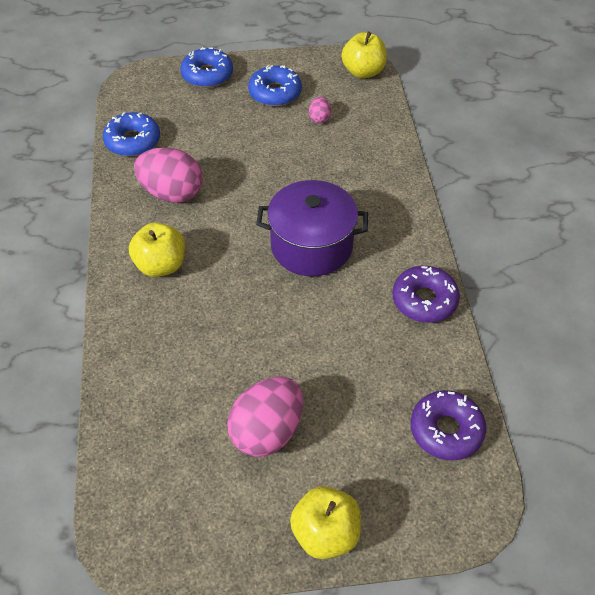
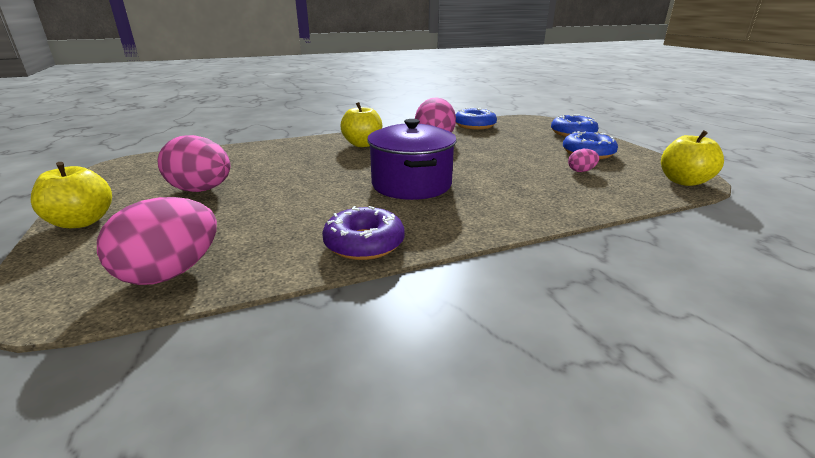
camera: 75 degrees right, 25 degrees down
(446, 430) = (171, 273): purple donut -> pink egg

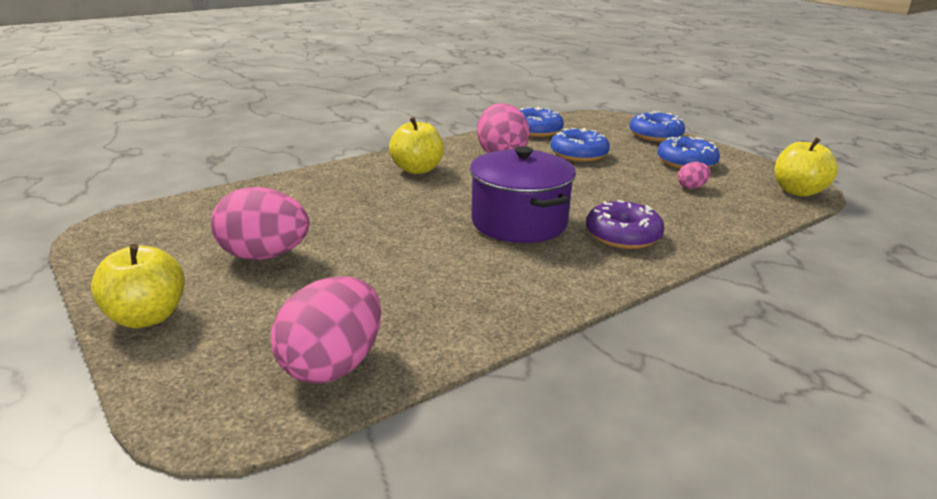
camera: 15 degrees left, 0 degrees up
(364, 243) = (521, 302): purple donut -> purple donut (623, 235)
(498, 142) = (579, 154): none -> blue donut

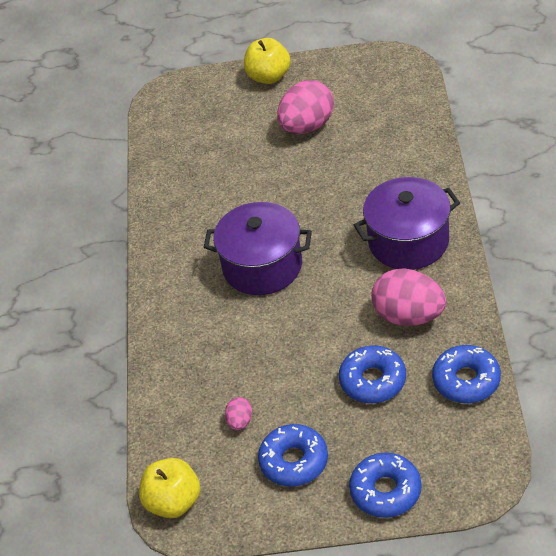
camera: 130 degrees right, 20 degrees up
(332, 365) = (173, 134): pink egg -> none
(417, 169) = (408, 241): yellow apple -> purple pot
(623, 235) = (199, 316): purple donut -> none

